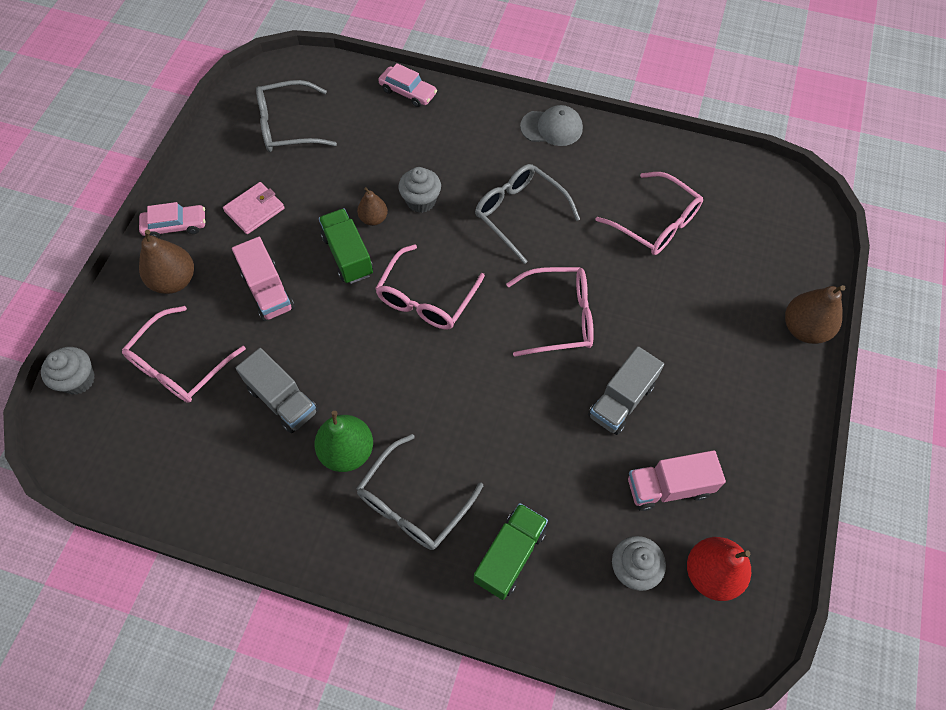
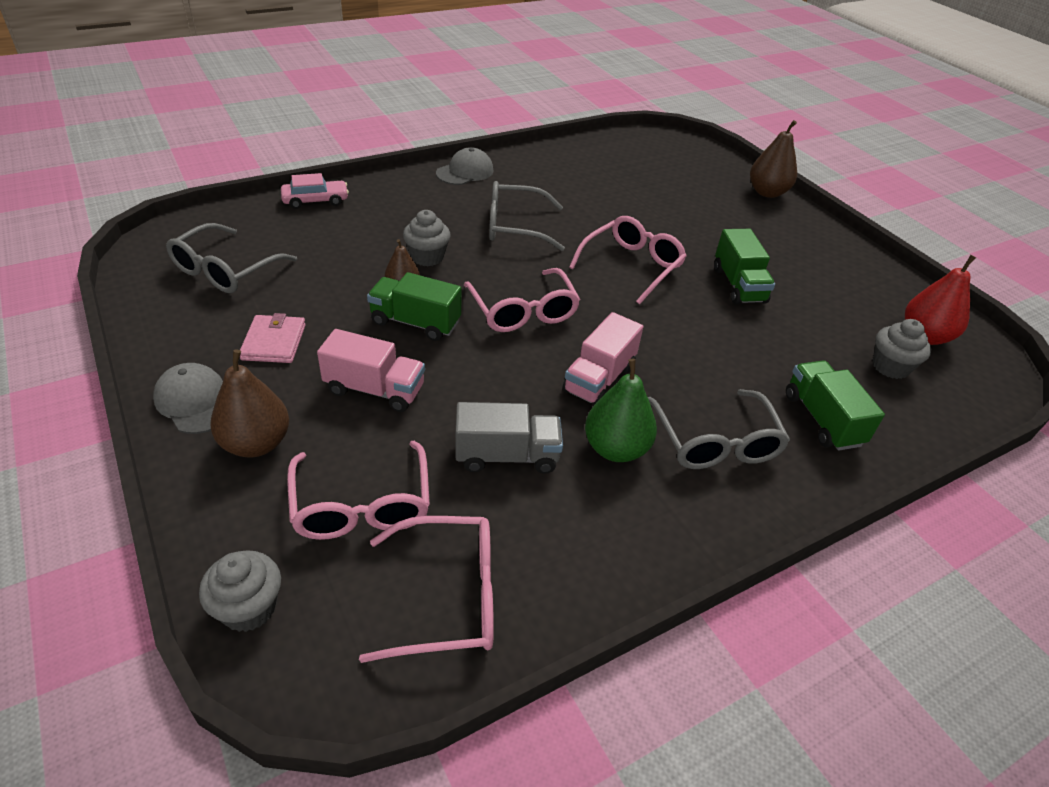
camera: 50 degrees left, 20 degrees down
(175, 226) = (195, 401): pink car -> grey cap
(621, 400) = (738, 285): grey truck -> green truck
(655, 223) = (610, 187): pink glasses -> pink glasses (447, 597)
(668, 487) = (834, 310): pink truck -> pink truck (599, 379)

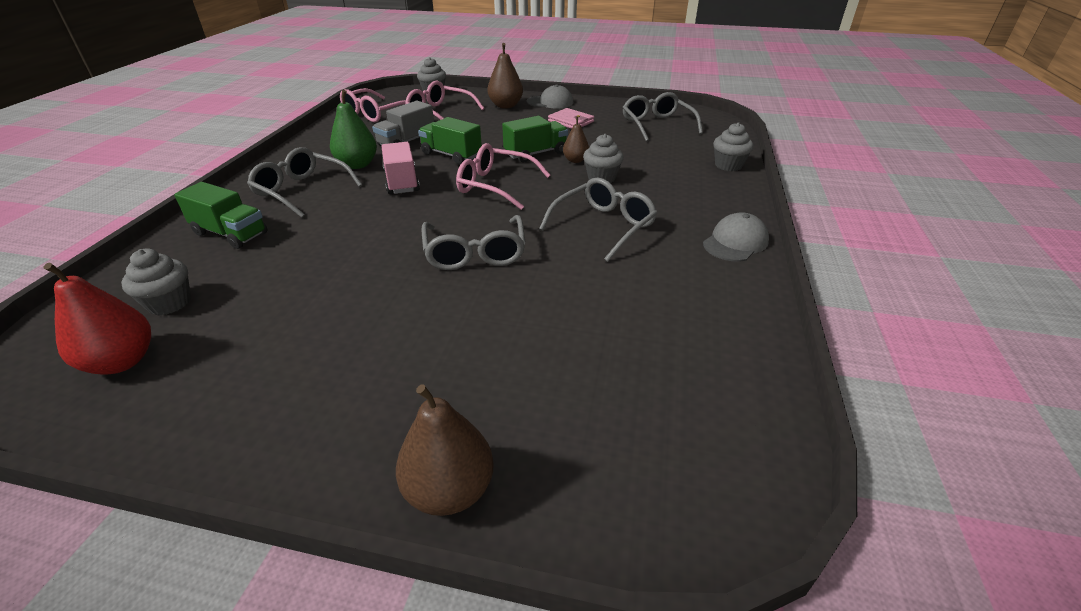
camera: 135 degrees right, 5 degrees down
(315, 200) = (728, 165): pink car -> grey cupcake
(374, 390) = (499, 131): pink truck -> none
(465, 172) = (735, 242): grey cap -> grey cap turned 135 degrees counterclockwise
(631, 266) = (475, 253): pink glasses -> grey glasses
(738, 285) = (365, 294): green truck -> green truck (451, 155)

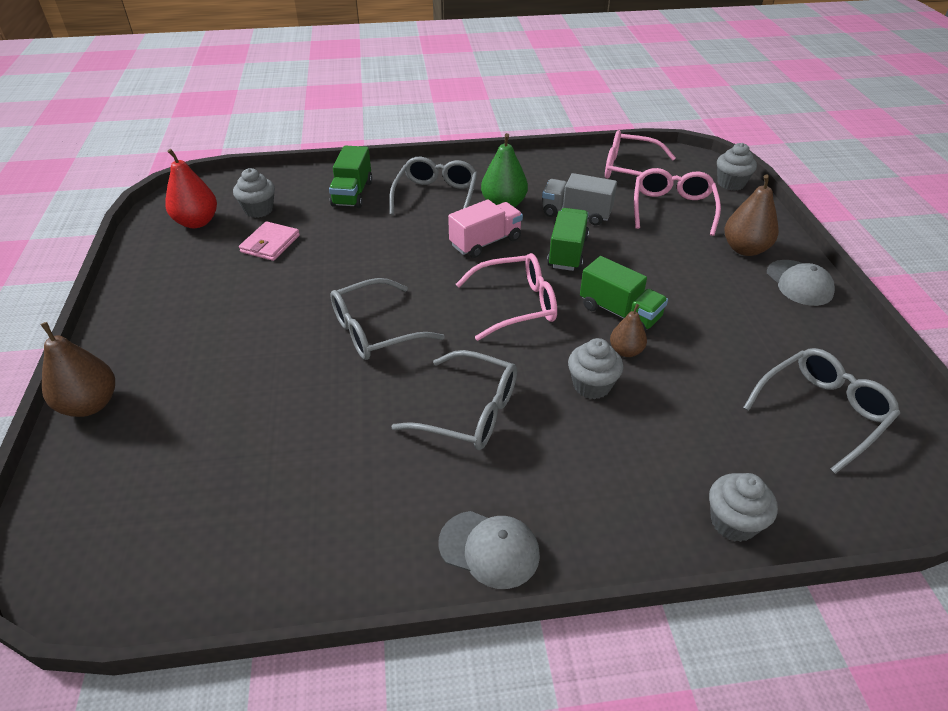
camera: 70 degrees right, 5 degrees up
(495, 185) = (516, 305): pink glasses -> pink glasses turned 75 degrees clockwise
(571, 121) = (748, 318): pink wallet -> pink wallet (270, 244)

